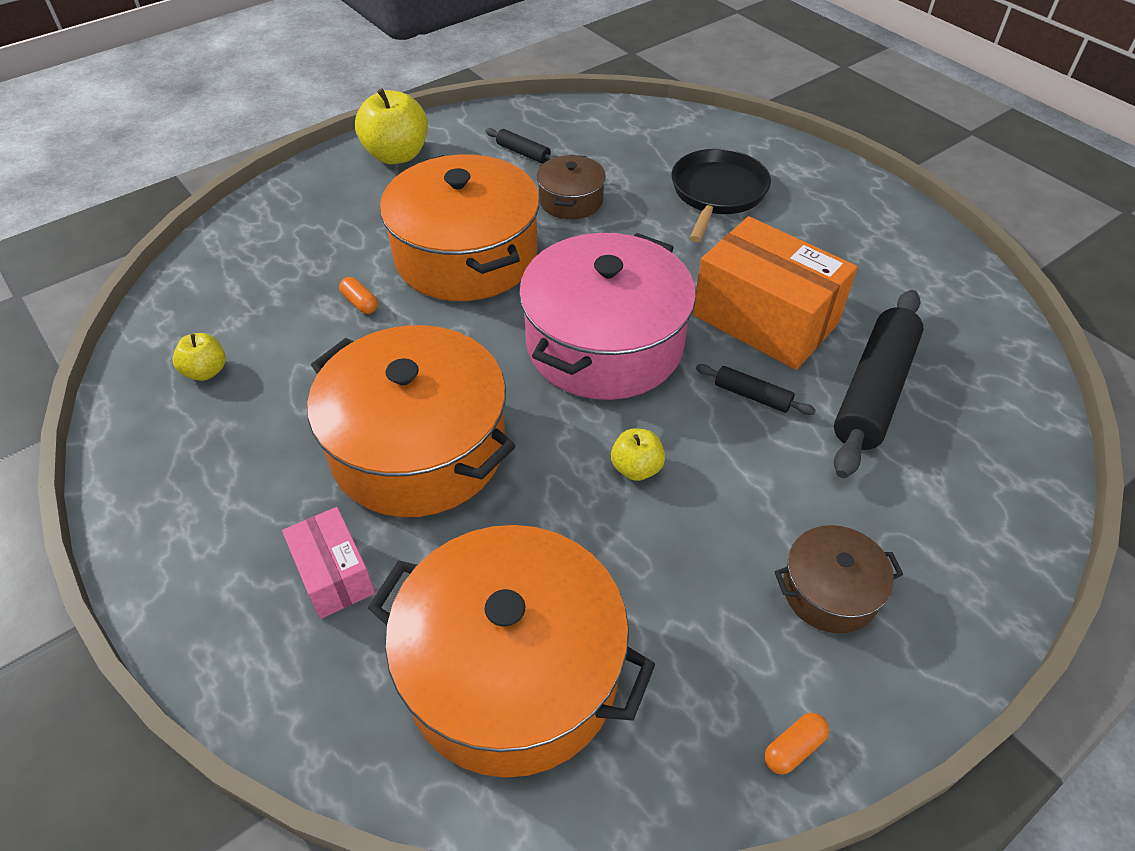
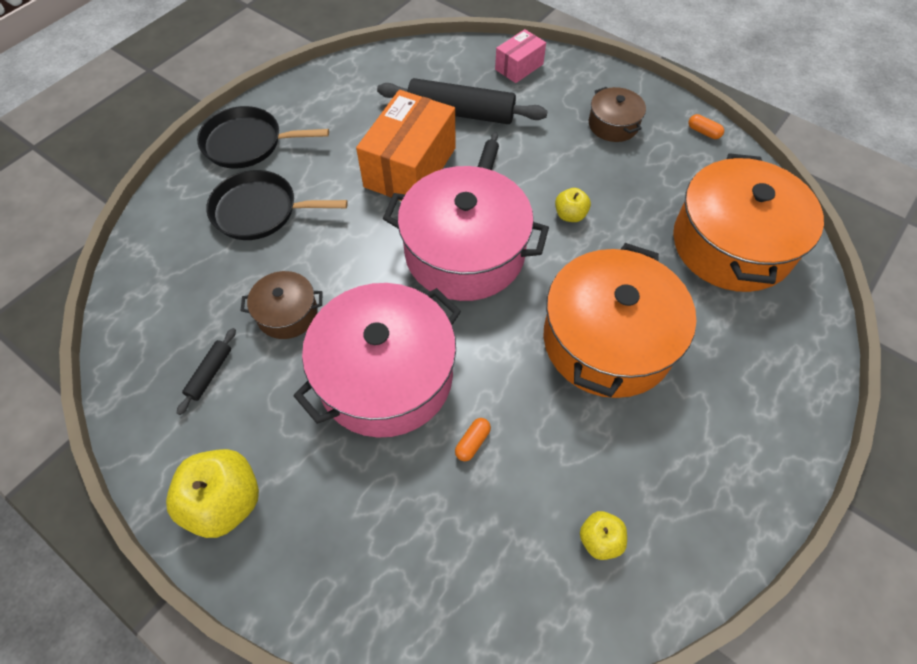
camera: 105 degrees left, 10 degrees up
(334, 574) = (726, 354): pink box -> pink box (519, 67)
(466, 256) = (385, 376): orange pot -> pink pot
(829, 191) = (247, 143): none -> black pan

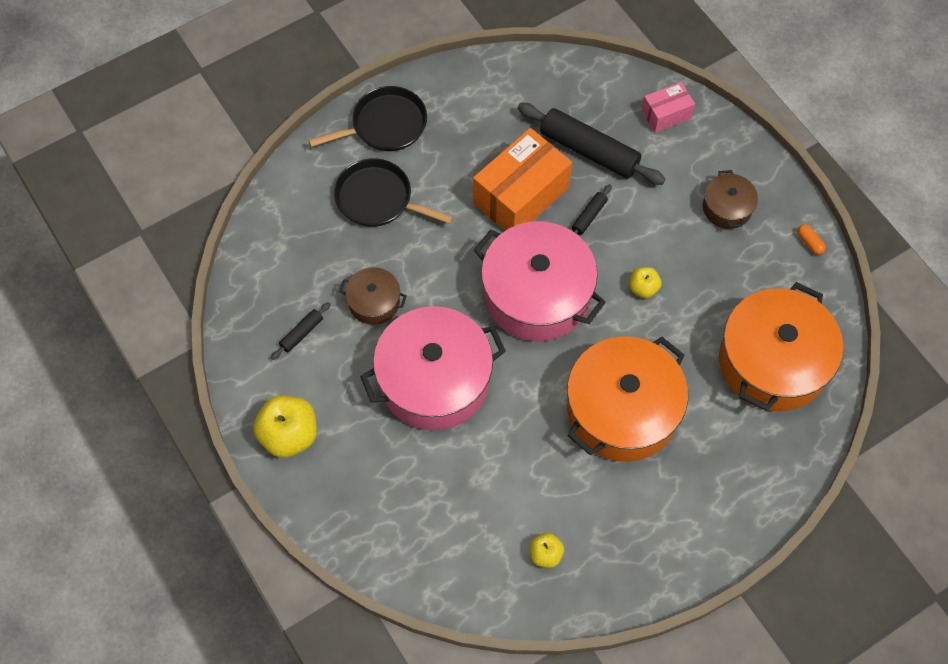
camera: 20 degrees right, 5 degrees up
(247, 143) = (385, 125): black pan -> black pan turned 135 degrees clockwise
(472, 442) = (481, 454): orange capsule -> none

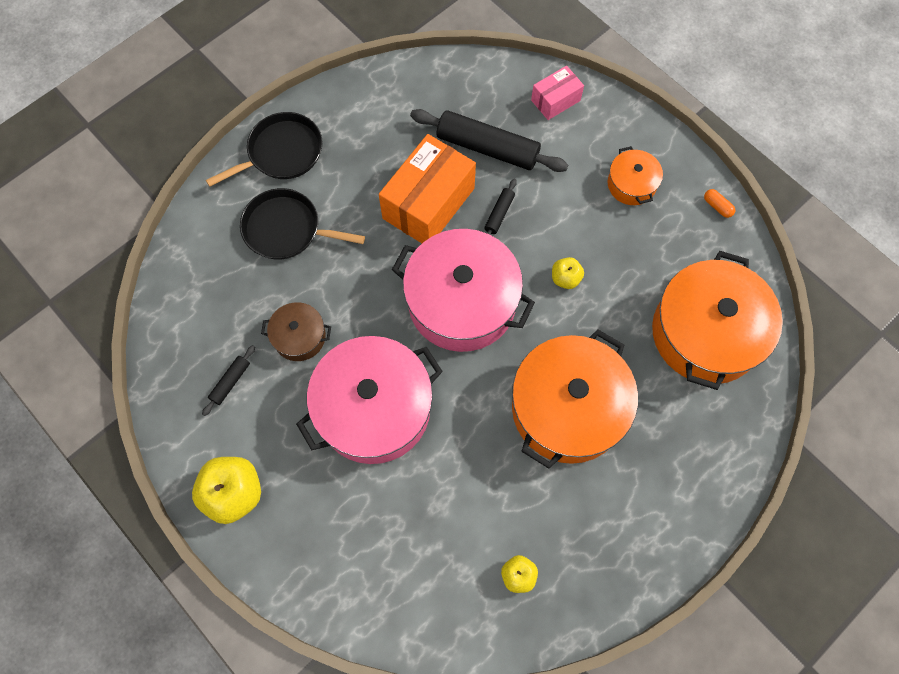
camera: 10 degrees left, 5 degrees up
(727, 208) = (631, 184): brown pot -> orange pot

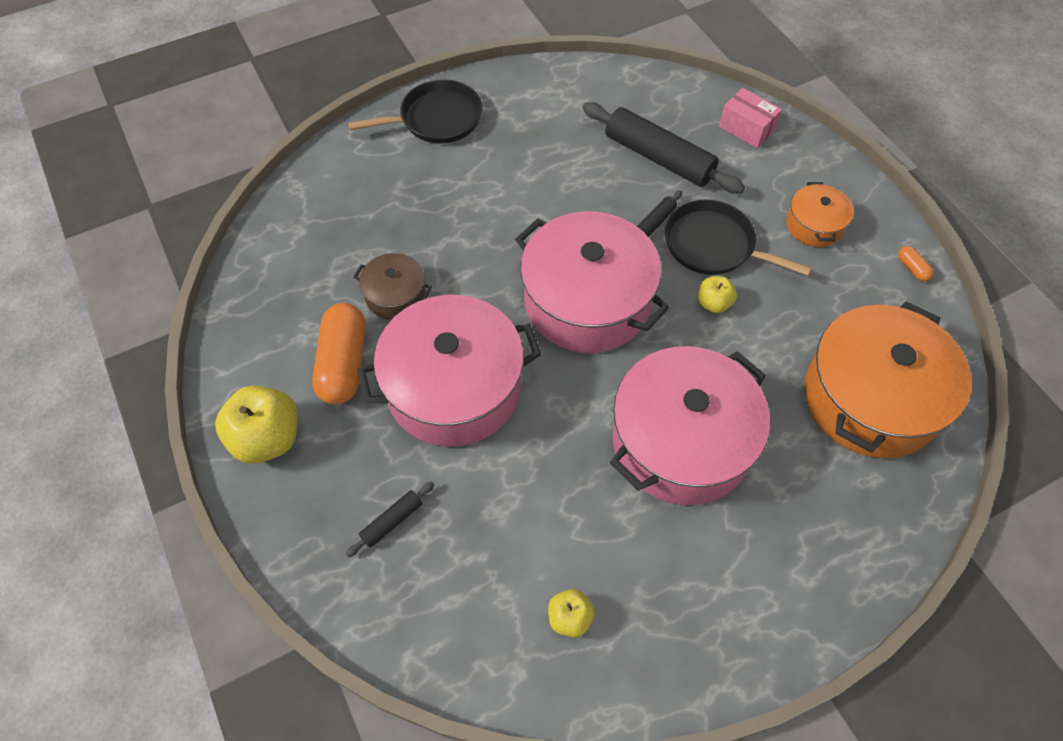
camera: 15 degrees right, 10 degrees down
(230, 382) = (305, 323): black rolling pin -> black rolling pin (392, 522)
(275, 410) = (343, 363): none -> orange capsule
(286, 229) = (417, 189): black pan -> black pan (713, 245)
(428, 203) = (578, 197): orange box -> none
(555, 100) = (746, 128): pink box -> pink box turned 60 degrees clockwise
(568, 408) = (681, 441): orange pot -> pink pot

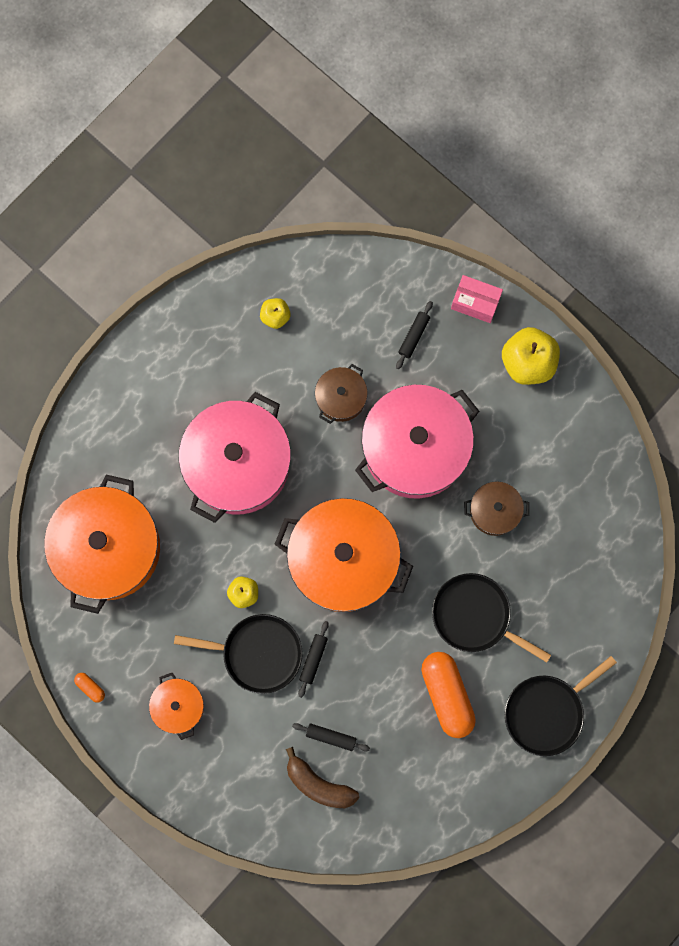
camera: 160 degrees right, 20 degrees up
(343, 363) = (504, 438): orange capsule -> orange capsule (447, 695)
(467, 210) = (475, 616): none -> black pan
(520, 476) = (341, 397): none -> brown pot
(587, 301) = (343, 559): pink pot -> orange pot
(658, 158) = (331, 737): black rolling pin -> black rolling pin, size x0.46
(683, 127) = (318, 784): none -> brown banana
(746, 128) = (261, 804): pink box -> pink box (475, 302)

